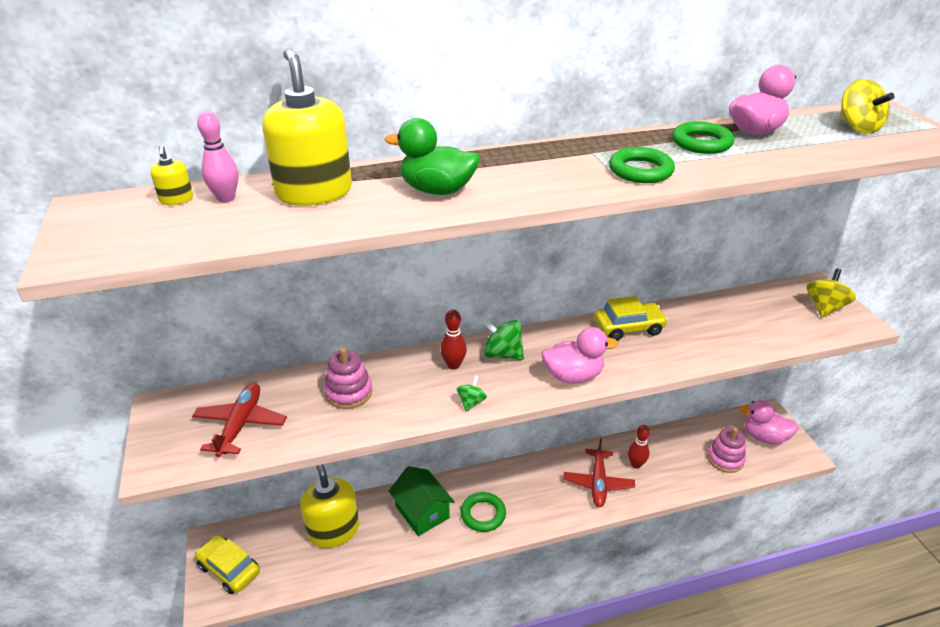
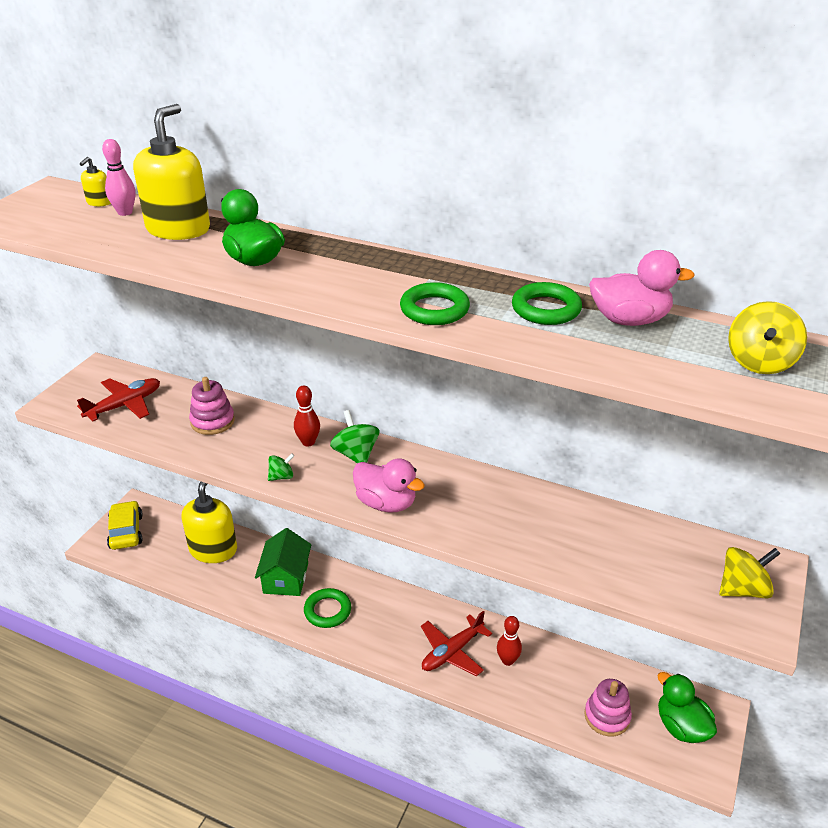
camera: 40 degrees right, 0 degrees up
(628, 328) = (495, 492): yellow car -> none
(764, 437) = (681, 726): pink duck -> green duck

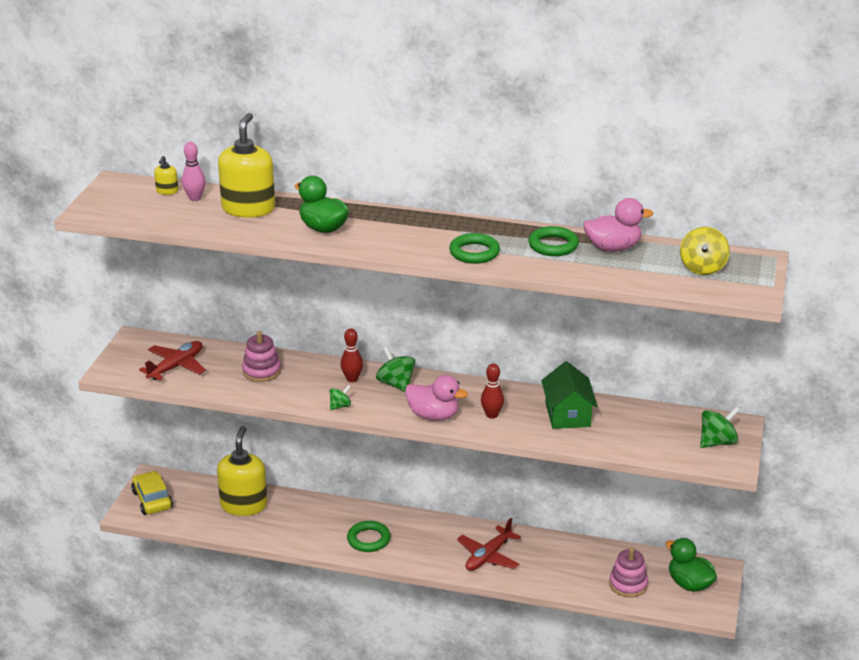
camera: 10 degrees left, 5 degrees down
(285, 578) = (321, 519): green house -> green house (567, 414)
(507, 660) = (537, 556): red bowling pin -> red bowling pin (492, 415)
(743, 589) = (717, 442): yellow spinning top -> green spinning top

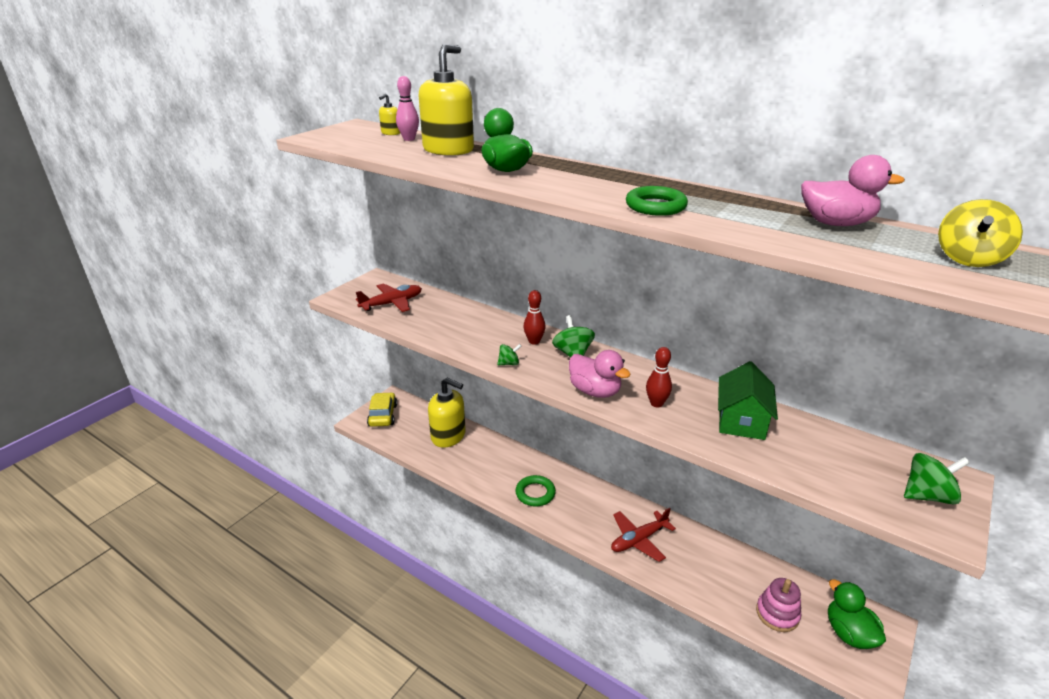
camera: 20 degrees right, 0 degrees up
(244, 505) = (448, 436): yellow soap dispenser -> yellow soap dispenser turned 90 degrees clockwise
(261, 371) = (458, 320): pink stacking toy -> none
(553, 245) = (757, 212): green ring -> none

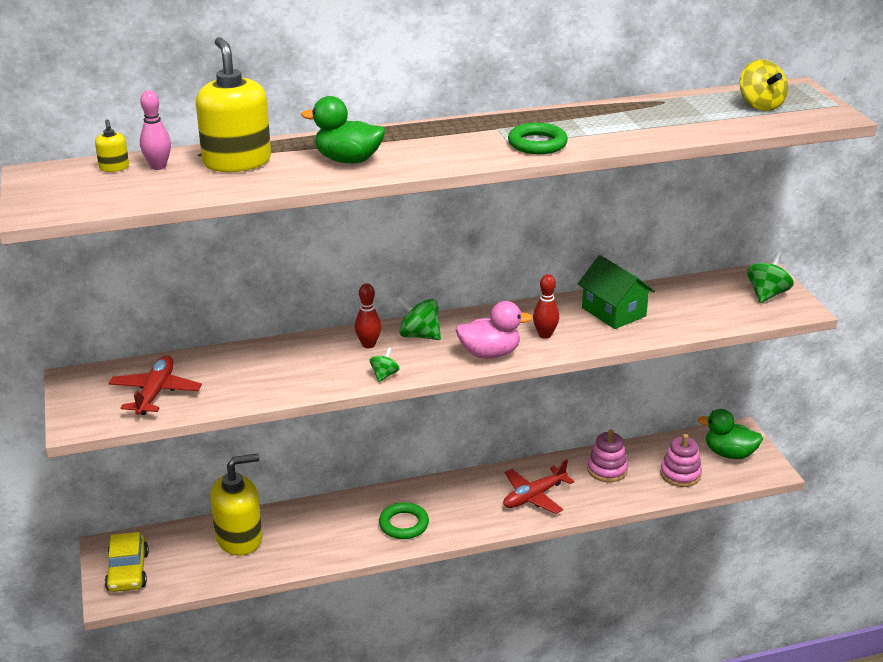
camera: 50 degrees left, 0 degrees up
(383, 415) = (128, 571): yellow car -> yellow car turned 135 degrees counterclockwise
(638, 540) = (534, 496): red plane -> red plane turned 45 degrees clockwise
(719, 563) = (607, 470): none -> pink stacking toy
(836, 223) = (659, 108): pink duck -> none

